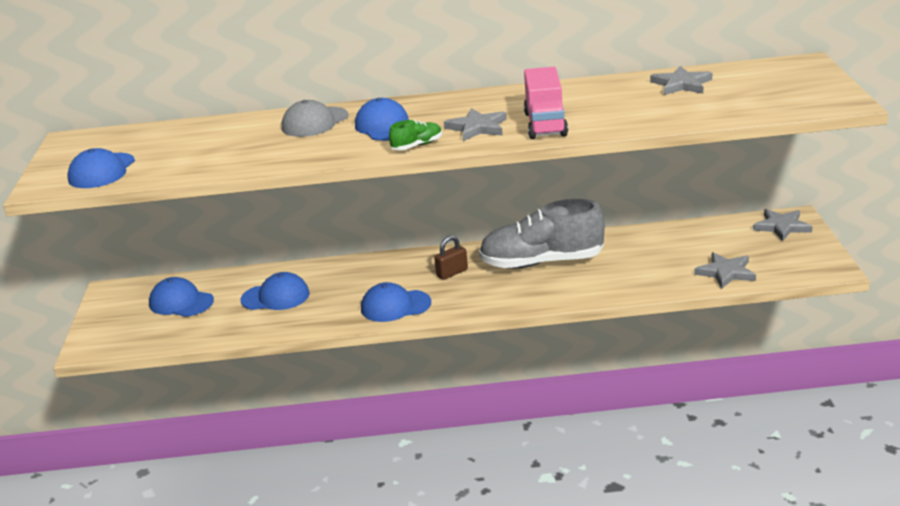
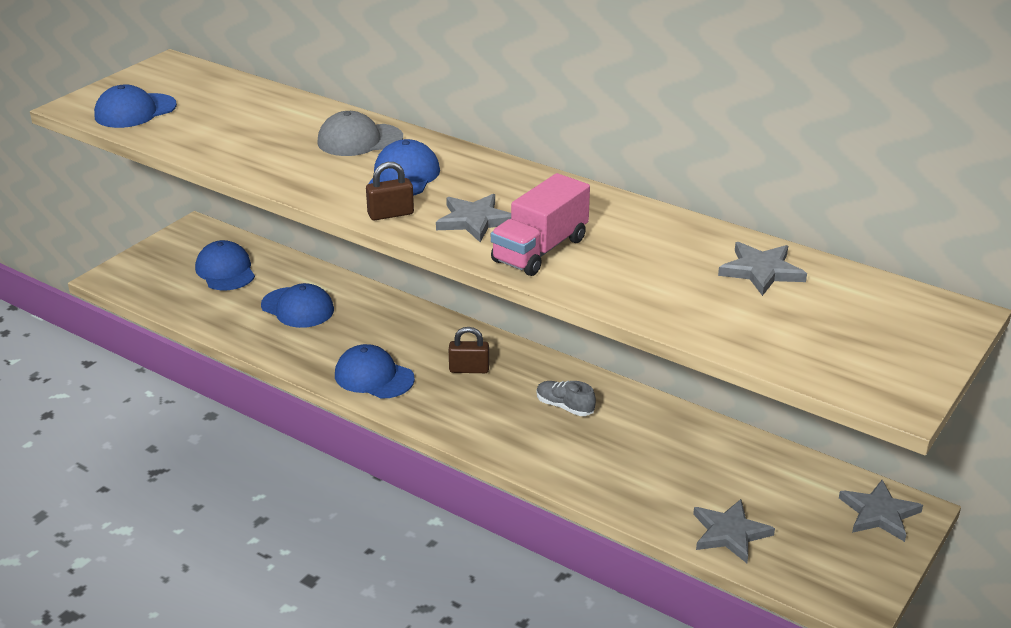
camera: 35 degrees right, 5 degrees up
(417, 146) = (390, 214): green shoe -> brown padlock
(542, 262) = (564, 407): grey shoe -> grey shoe, size x0.42

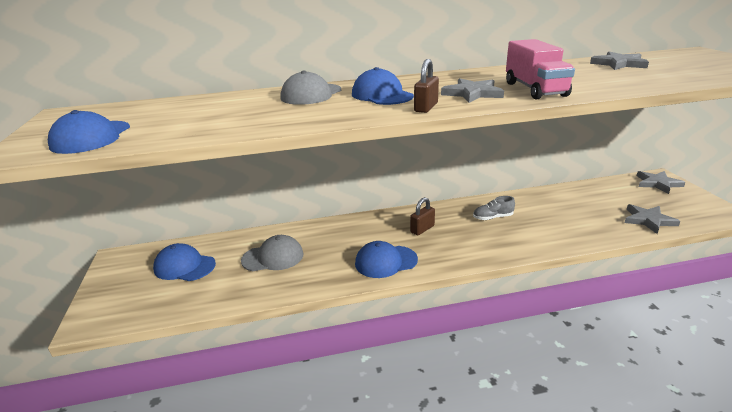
camera: 45 degrees left, 5 degrees down
(297, 308) = (273, 257): blue cap -> grey cap

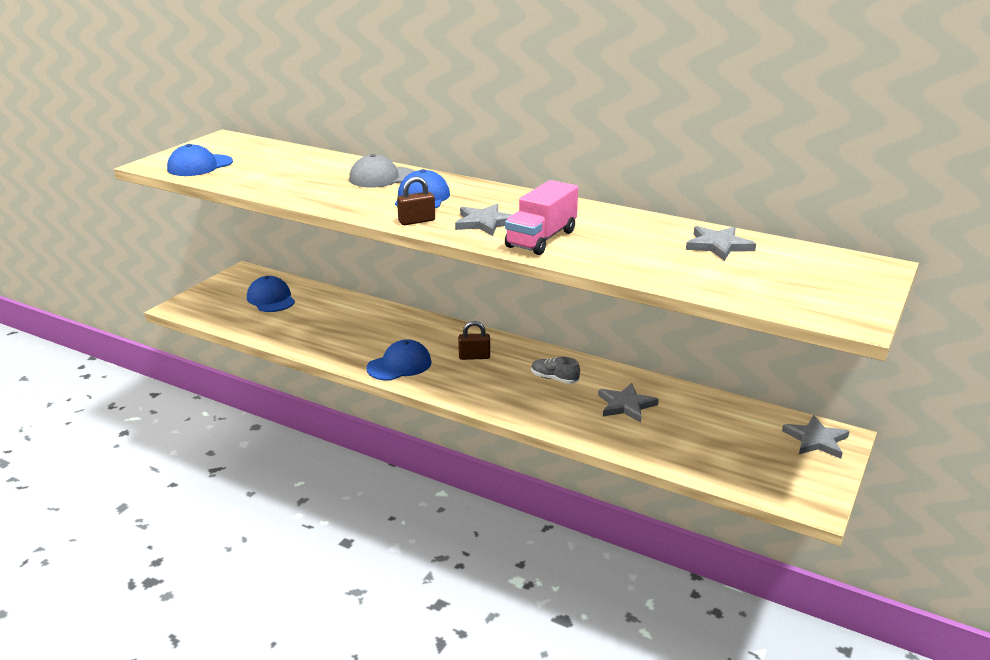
camera: 40 degrees right, 0 degrees up
(273, 257) = (332, 321): grey cap -> none
(386, 261) = (399, 365): blue cap -> blue cap turned 120 degrees clockwise
(648, 220) = (703, 460): grey star -> grey star (626, 405)

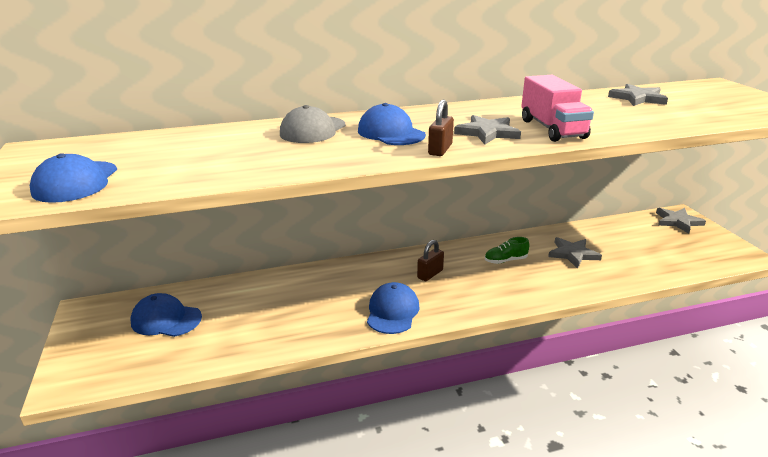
camera: 45 degrees left, 0 degrees up
(554, 379) = (505, 260): grey shoe -> green shoe

